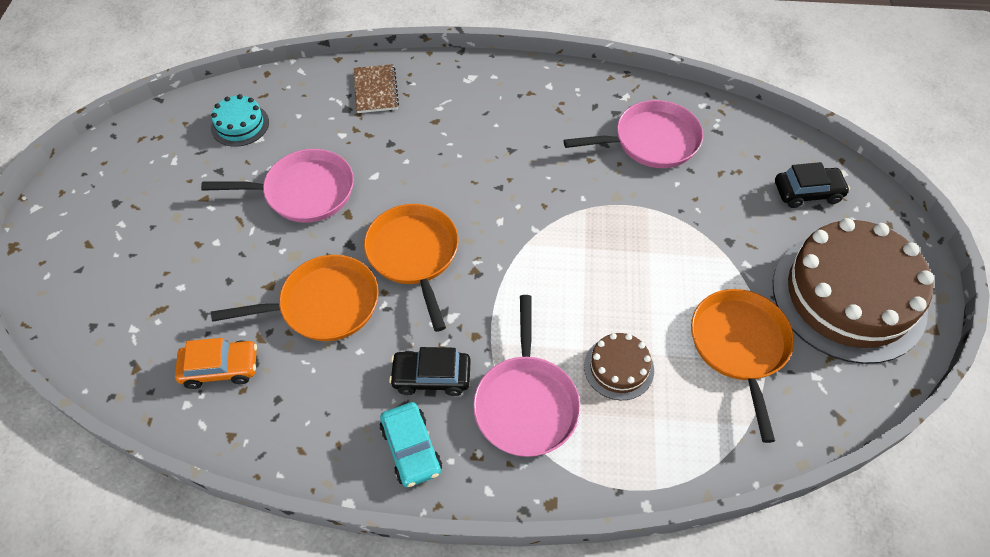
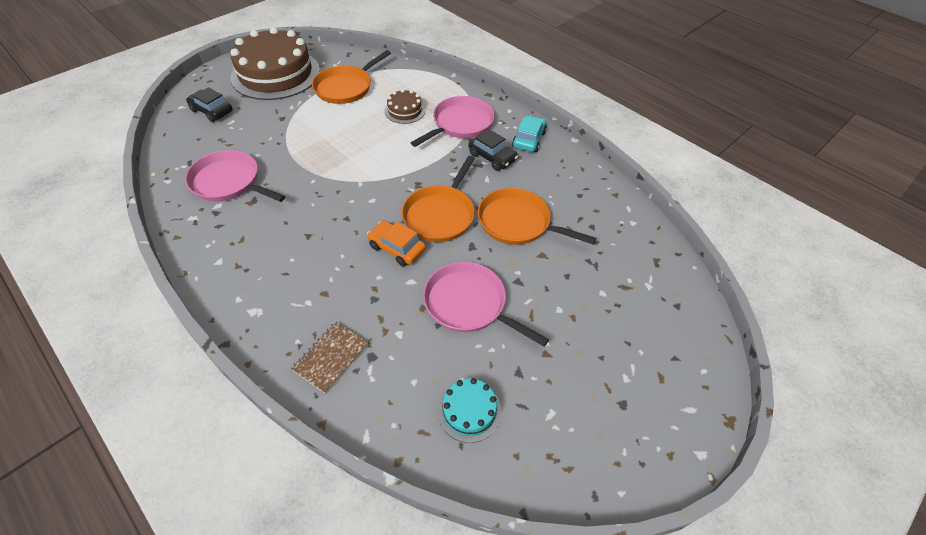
camera: 140 degrees left, 5 degrees down
(220, 368) = (602, 228): orange car -> orange car (397, 248)

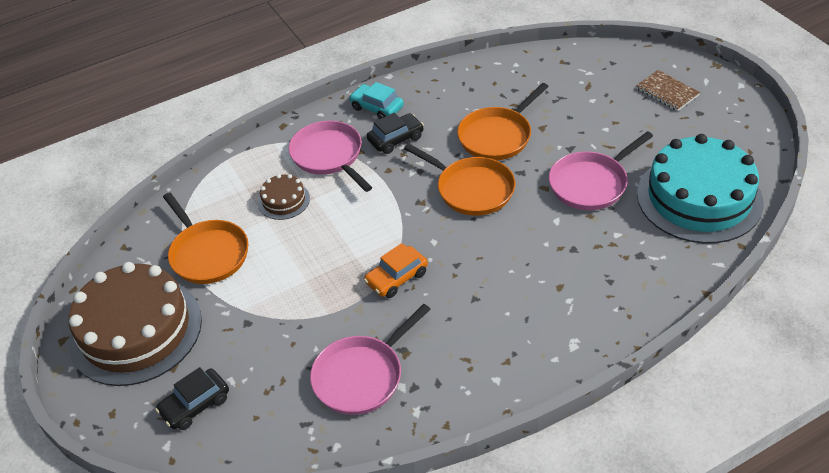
camera: 70 degrees left, 5 degrees down
(331, 357) = (637, 284): brown notebook -> brown notebook (667, 92)
(397, 248) = (510, 227): orange car -> orange car (396, 278)
(469, 411) = (699, 198): turquoise cake -> turquoise cake, size x2.26

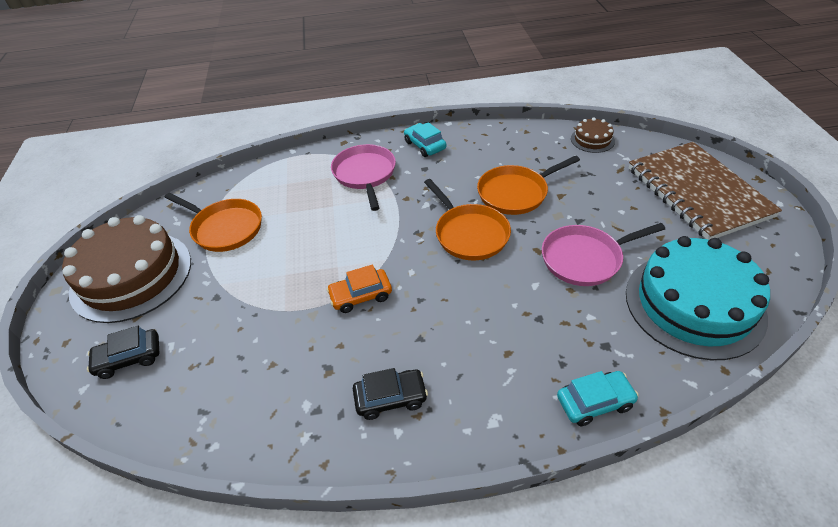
camera: 20 degrees right, 0 degrees up
(208, 253) = (225, 228): orange pan -> orange pan turned 45 degrees counterclockwise
(284, 200) = (308, 201): brown cake -> brown cake (592, 139)
(362, 376) = (277, 381): pink pan -> none
(396, 139) = (426, 174): black car -> black car (390, 398)
(649, 303) = (594, 402): none -> turquoise car
(667, 92) = (697, 192): brown notebook -> brown notebook, size x2.33

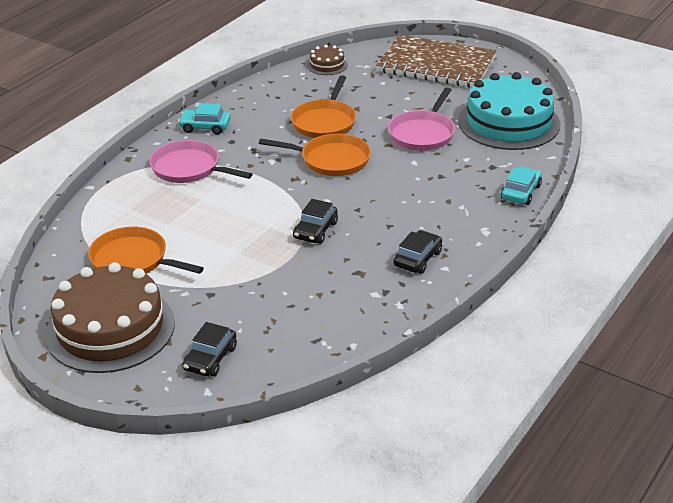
camera: 50 degrees left, 10 degrees down
(225, 228) = (133, 260): orange pan -> orange pan turned 135 degrees counterclockwise
(361, 296) = (315, 230): orange car -> black car

